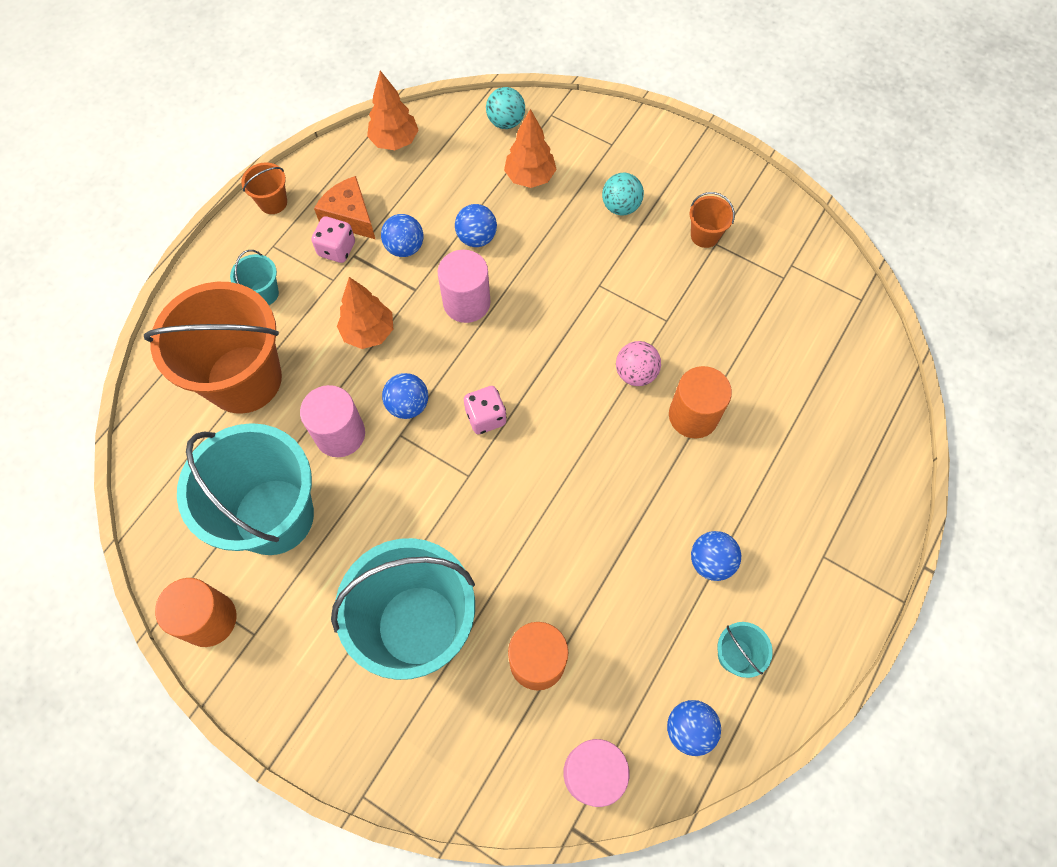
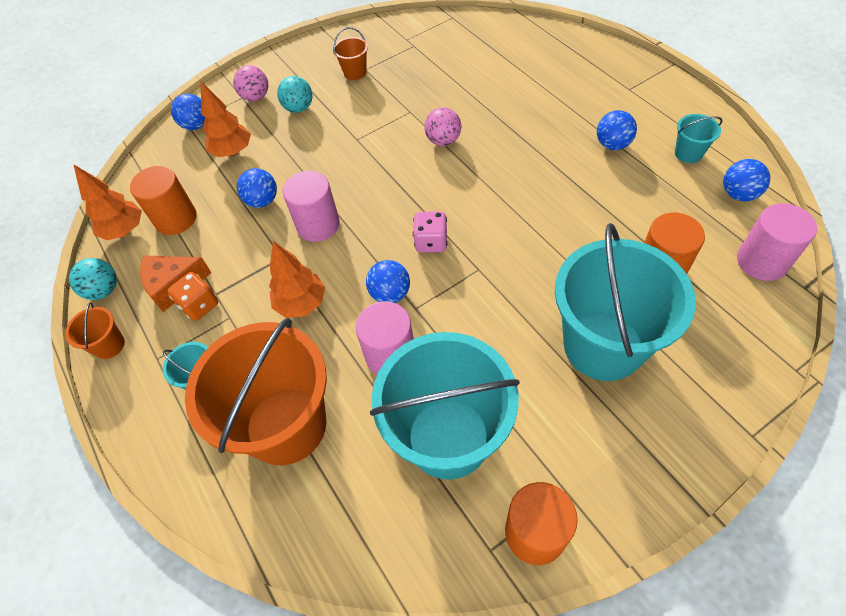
camera: 60 degrees left, 10 degrees down
(337, 249) = (199, 305): pink dice -> orange dice
(405, 247) = (235, 253): blue ball -> blue ball (196, 125)
(506, 122) = (170, 152): turquoise ball -> turquoise ball (104, 290)
(618, 157) = (256, 97): none -> pink ball
(693, 415) = (494, 120): orange cylinder -> orange cylinder (176, 218)

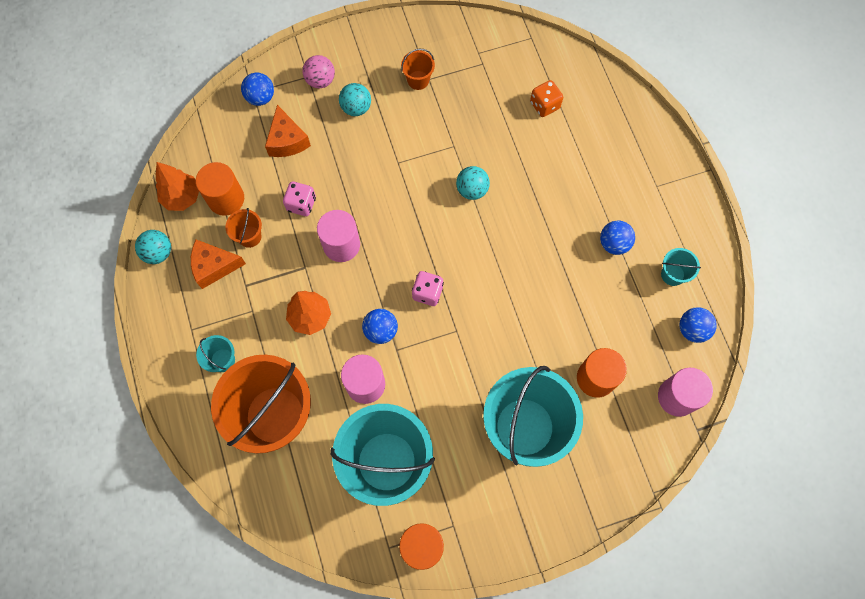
camera: 10 degrees right, 15 degrees up
(109, 345) = (157, 306): orange bucket -> orange bucket (249, 236)
(199, 305) = (231, 292): orange dice -> orange dice (544, 105)
(233, 152) = (287, 140): orange tree -> orange cheese
(262, 201) = (301, 204): blue ball -> pink dice
(443, 141) = (472, 190): pink ball -> turquoise ball

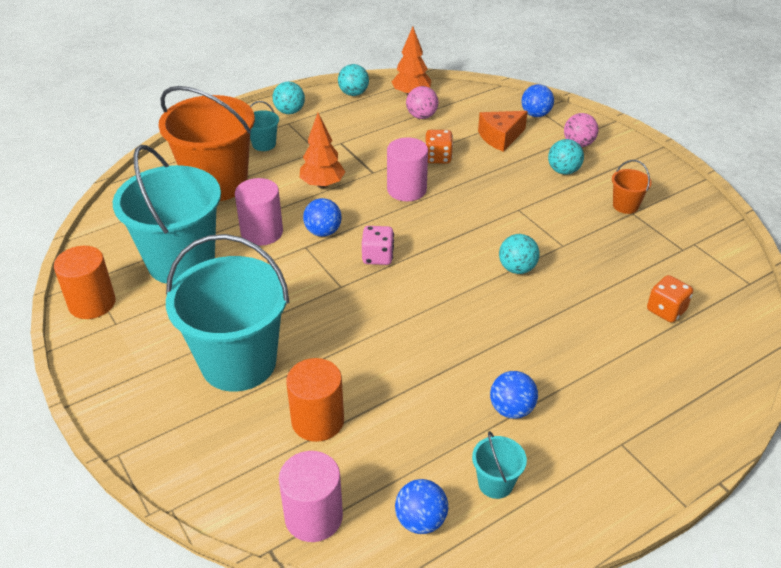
camera: 75 degrees right, 30 degrees down
(170, 324) = (290, 111): none -> turquoise ball
(214, 266) = (352, 123): orange cheese -> none
(226, 199) = (421, 116): orange cylinder -> pink ball
(249, 236) = (390, 135): orange bucket -> none
(301, 204) = (438, 158): pink dice -> orange dice

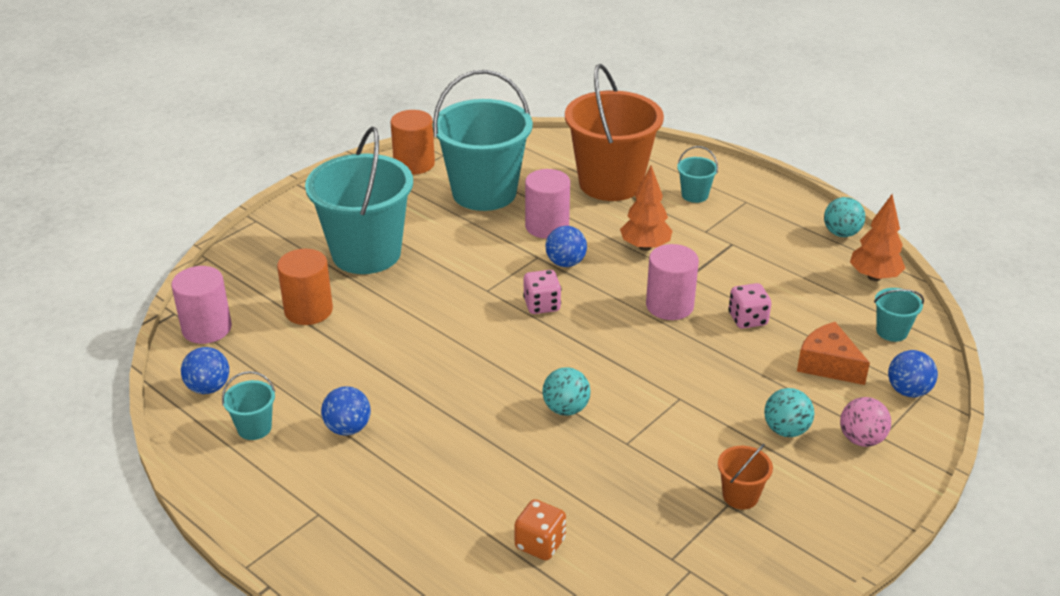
camera: 75 degrees right, 5 degrees down
(290, 111) = (769, 197): turquoise ball -> none
(421, 116) = (829, 293): pink ball -> none
(438, 158) = (747, 319): orange dice -> pink dice
(473, 104) = (891, 331): none -> turquoise bucket

